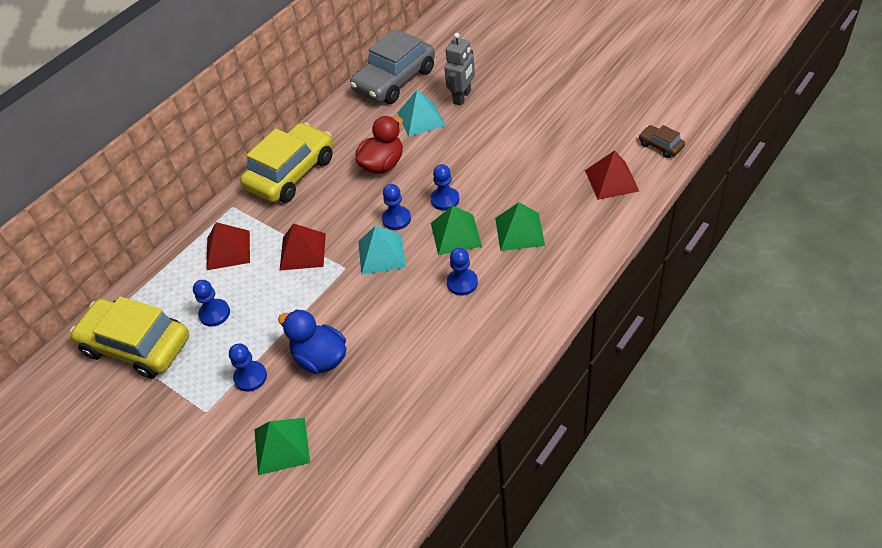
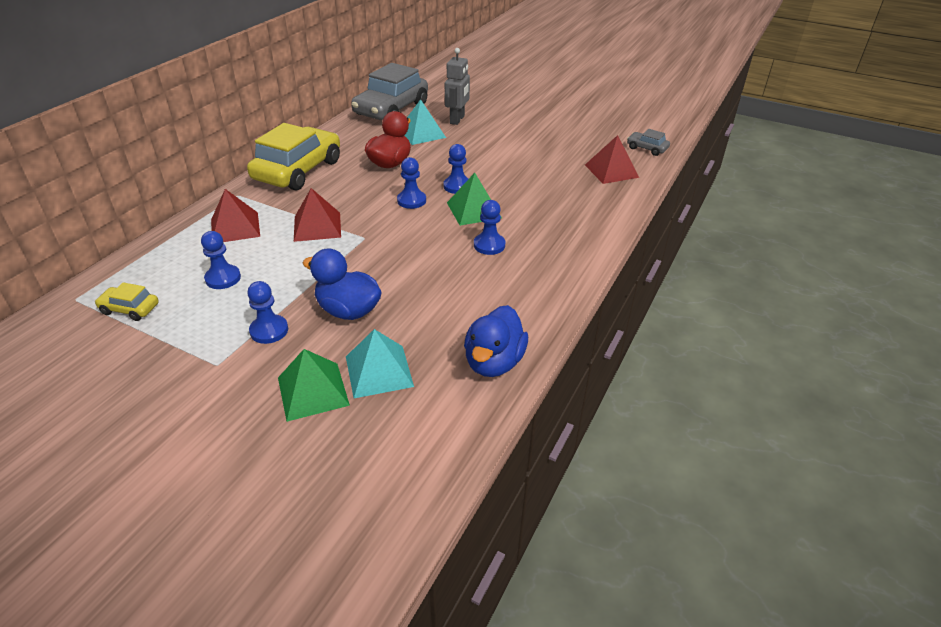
camera: 15 degrees left, 10 degrees down
(136, 345) = (130, 309): yellow car -> yellow car, size x0.44
(381, 254) = (401, 226): turquoise pyramid -> turquoise pyramid (379, 371)
(440, 426) = (494, 362): none -> blue duck
(519, 231) = (536, 206): green pyramid -> none
(660, 146) = (647, 148): brown car -> grey car

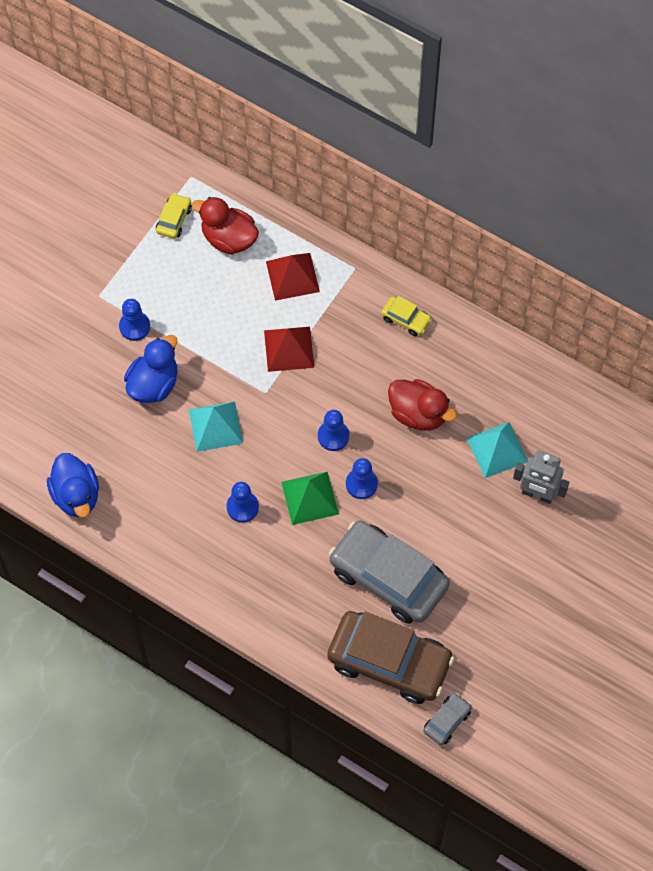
camera: 95 degrees right, 25 degrees up
(174, 268) = (229, 239): none -> red duck
(223, 278) = (210, 280): blue pawn -> none
(298, 170) = (406, 319): yellow car -> yellow car, size x0.44
(313, 391) = (62, 365): green pyramid -> none
(379, 371) = (77, 410): turquoise pyramid -> turquoise pyramid (215, 426)
(391, 109) = (570, 413): grey car -> grey car (388, 577)
(494, 362) = (76, 495): blue duck -> blue duck turned 135 degrees counterclockwise
(611, 171) = (389, 662): red pyramid -> brown car

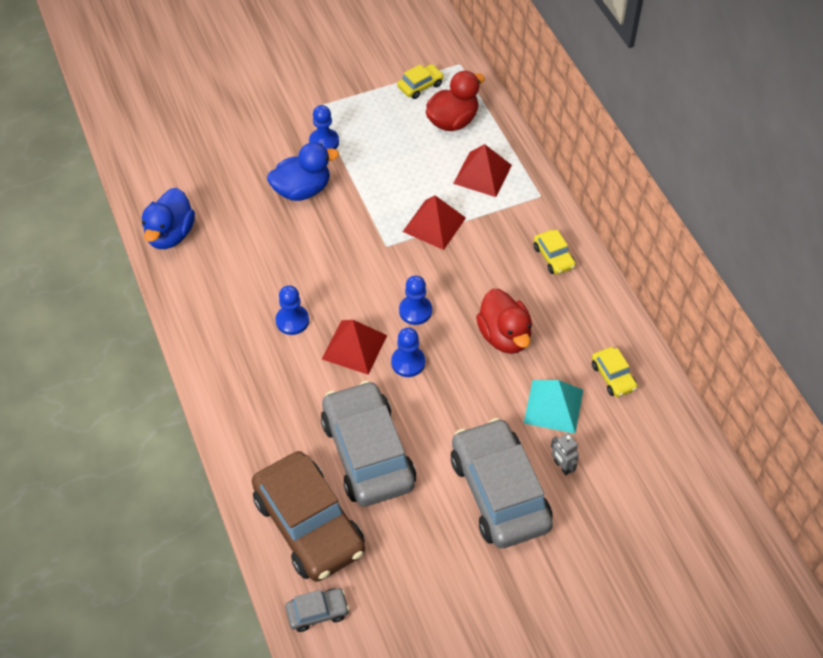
camera: 35 degrees right, 10 degrees down
(215, 426) = (324, 247): turquoise pyramid -> none
(229, 239) = (452, 121): red duck -> red duck turned 75 degrees clockwise
(310, 498) = (354, 347): green pyramid -> red pyramid
(507, 544) = (499, 492): none -> grey car
(523, 396) = (613, 376): none -> yellow car
(537, 494) = (562, 466): grey robot -> grey robot, size x0.58

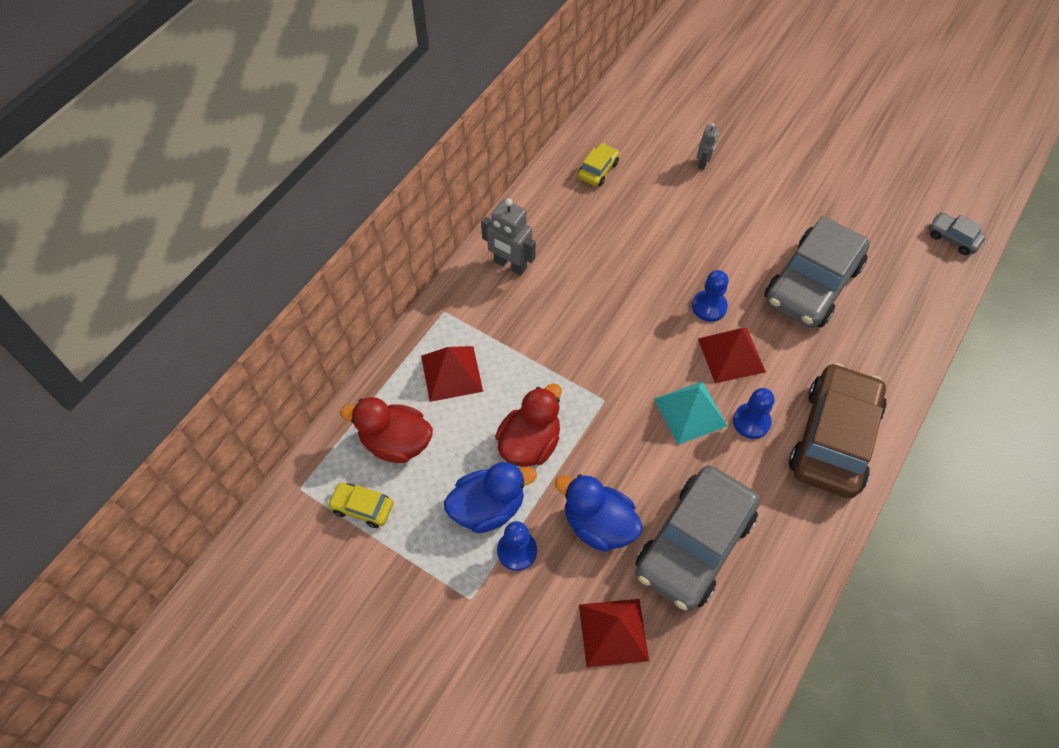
camera: 125 degrees left, 5 degrees up
(170, 234) = (761, 615): blue duck -> blue duck (488, 508)
(309, 525) = (903, 284): brown car -> brown car (833, 439)
(415, 311) = (654, 332): blue pawn -> none
(434, 224) = (547, 376): red pyramid -> red pyramid (613, 632)
(499, 492) = (759, 187): grey car -> grey car (694, 544)
(504, 336) = (623, 256): red duck -> red duck (529, 443)
(553, 257) = (510, 265): yellow car -> grey robot
(553, 406) = (658, 192): turquoise pyramid -> turquoise pyramid (690, 412)

